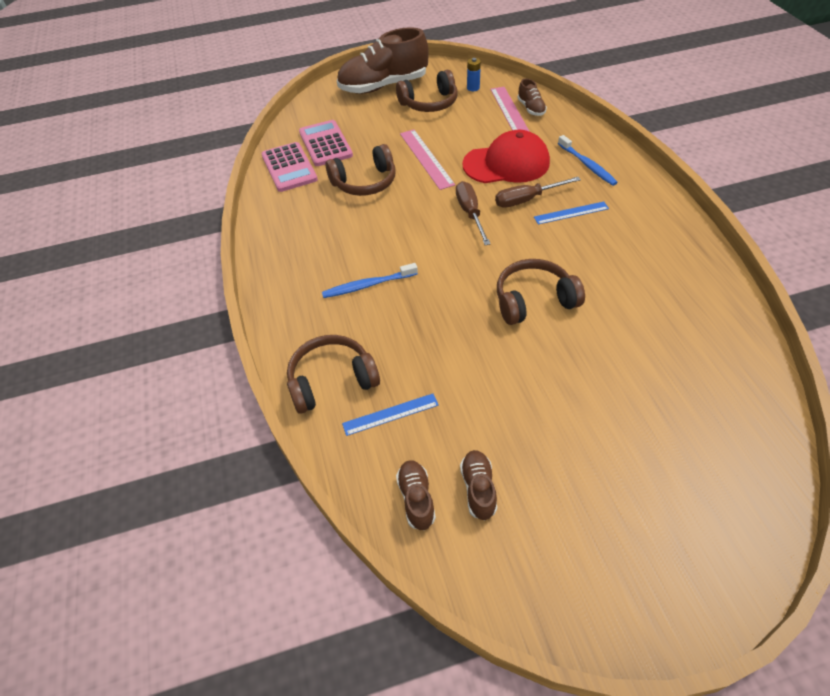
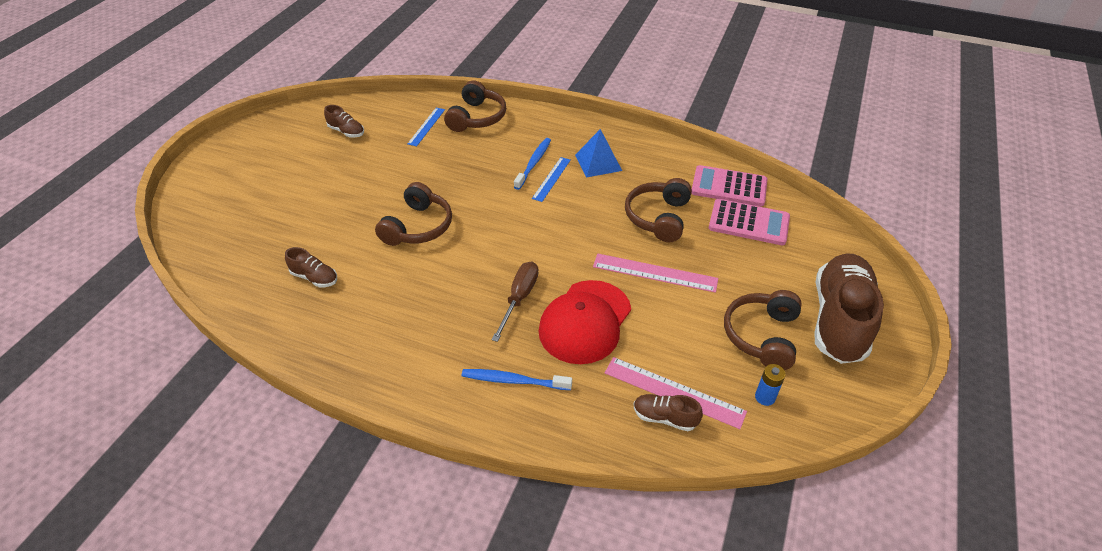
camera: 125 degrees right, 5 degrees down
(325, 247) = (598, 162): none -> blue pyramid
(416, 499) = (372, 112): brown shoe -> brown shoe (314, 277)
(470, 213) = (545, 253): brown screwdriver -> none
(571, 213) = (469, 314): blue ruler -> blue ruler (551, 179)

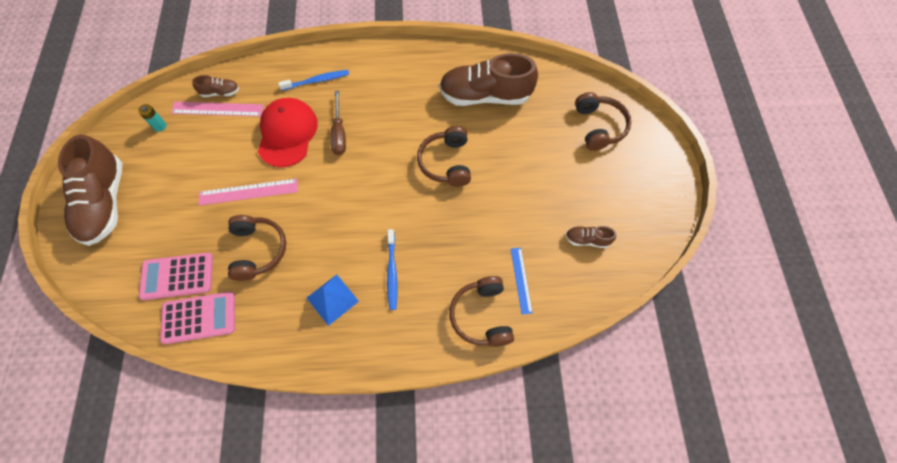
camera: 155 degrees right, 20 degrees up
(314, 277) = (485, 96): brown shoe -> brown shoe, size x2.27
(551, 179) = (367, 258): blue ruler -> none
(761, 336) = (163, 168): brown headphones -> brown headphones (599, 127)
(765, 397) = (160, 126): blue battery -> turquoise battery

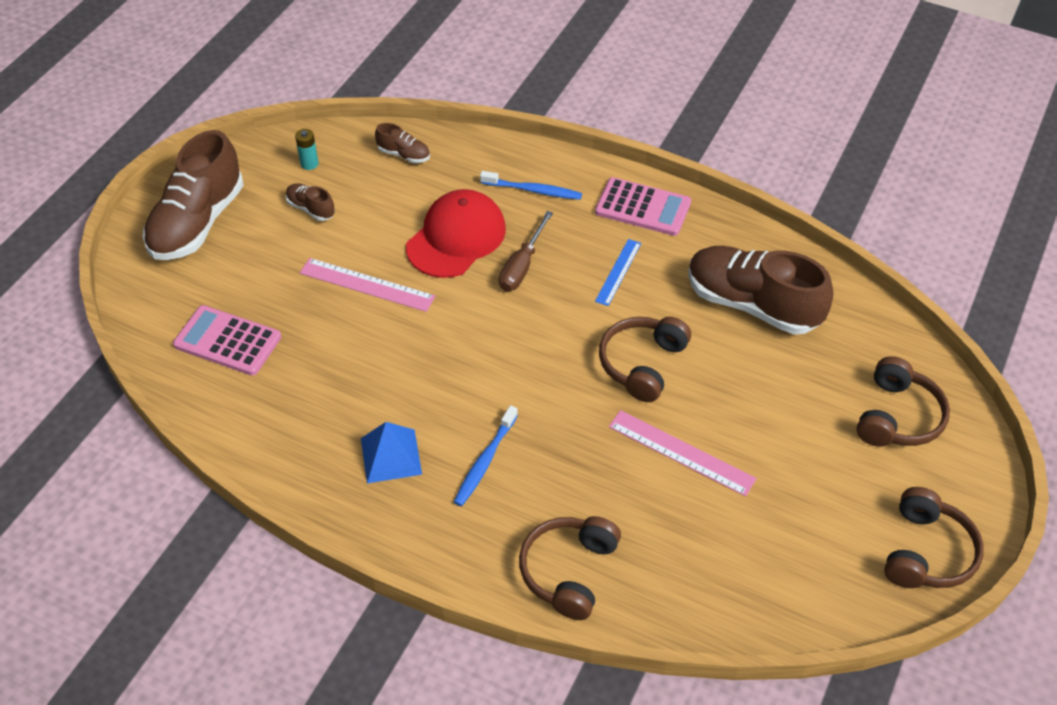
camera: 30 degrees right, 15 degrees down
(199, 317) = (224, 398): pink calculator -> pink calculator (643, 207)
(217, 109) = (389, 172): pink ruler -> pink ruler (681, 452)
(258, 250) = (337, 357): brown headphones -> brown headphones (927, 552)
(521, 280) = (651, 555): blue ruler -> blue ruler (618, 272)
(587, 240) = (780, 552): brown shoe -> brown shoe (311, 209)

